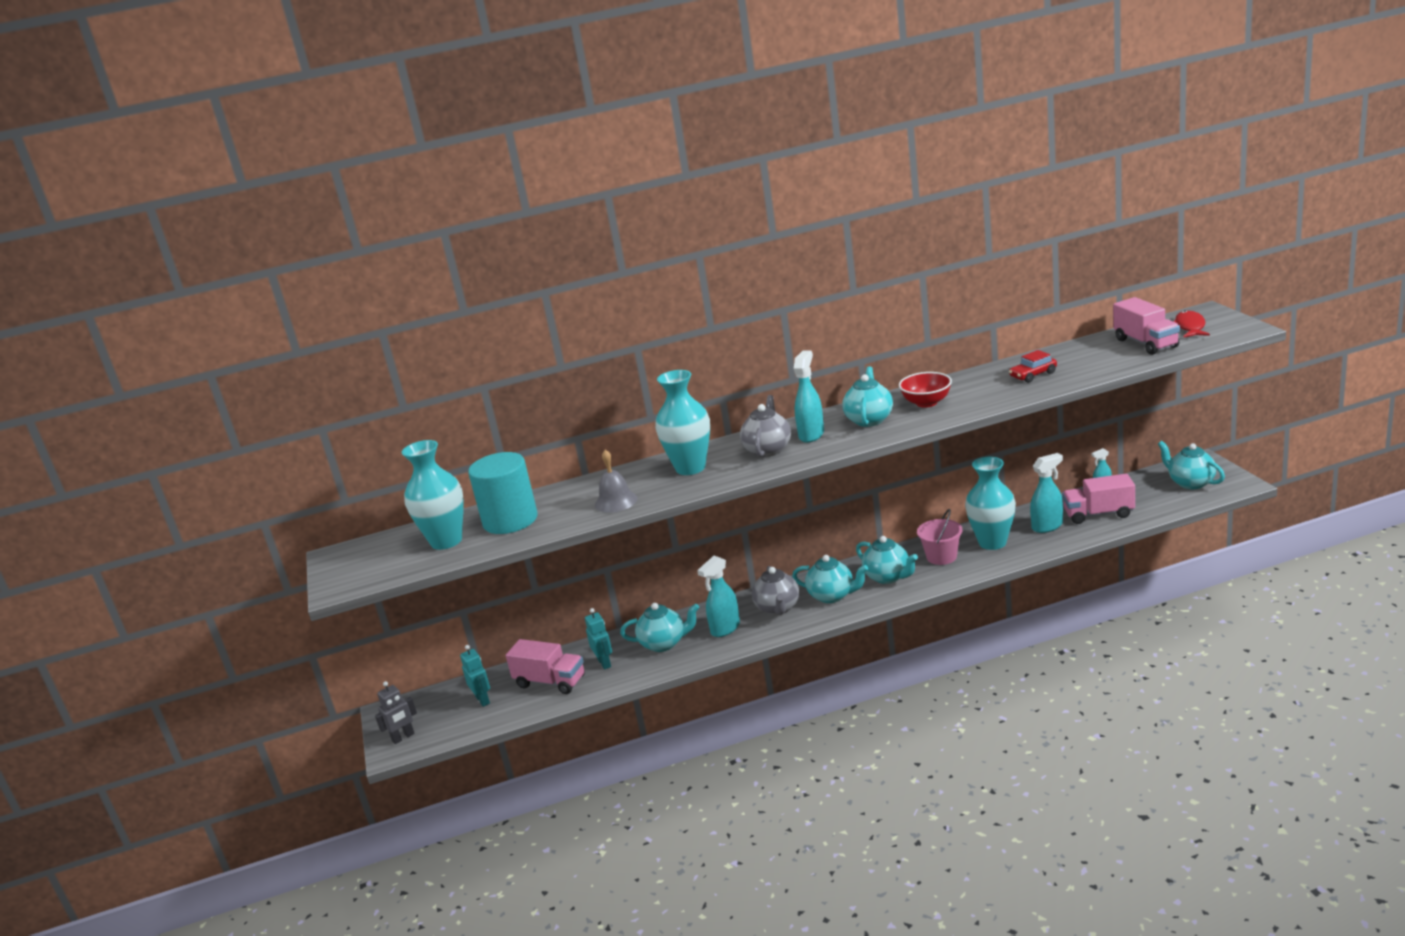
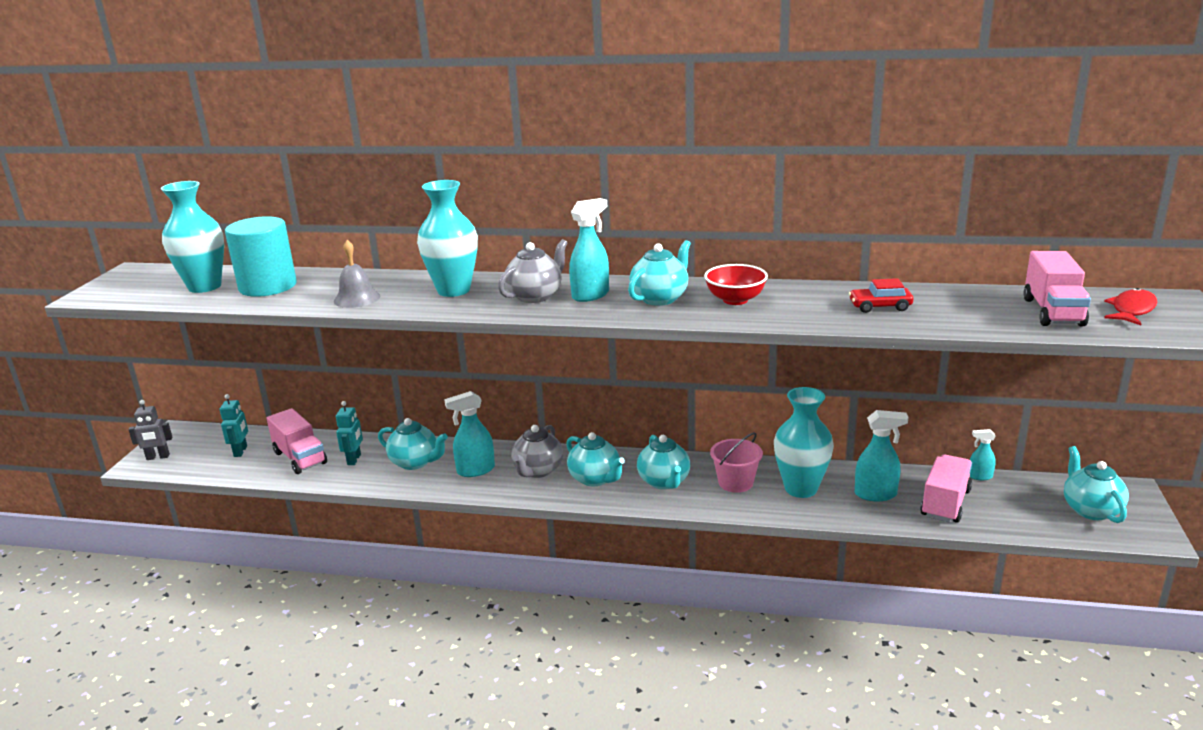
camera: 25 degrees right, 0 degrees up
(1098, 514) = (945, 503): pink truck -> pink truck turned 90 degrees clockwise

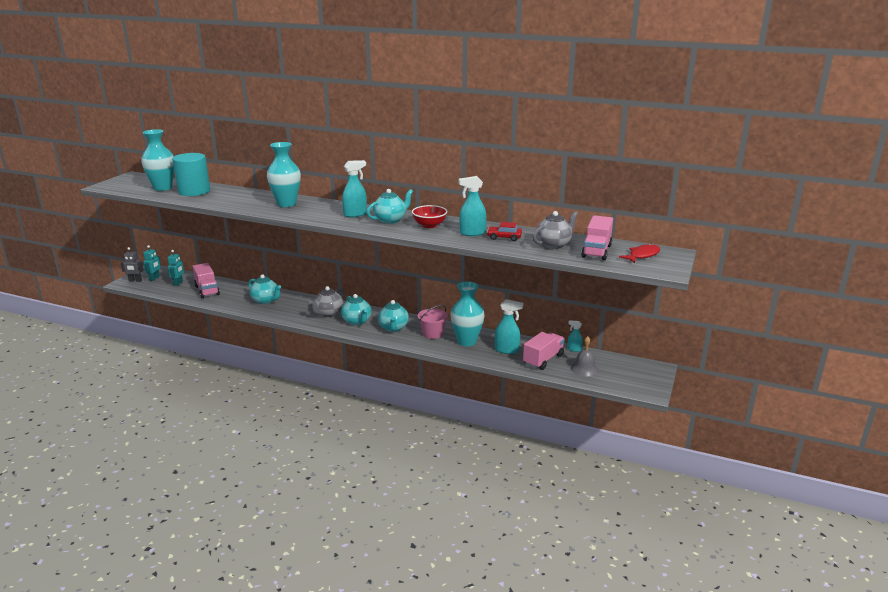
camera: 10 degrees right, 0 degrees up
(354, 459) = (235, 295): turquoise robot -> turquoise robot (154, 278)
(357, 298) = (234, 202): grey bell -> grey bell (584, 368)
(475, 470) = (295, 309): turquoise spray bottle -> turquoise spray bottle (472, 233)
(535, 296) = (326, 211): grey teapot -> grey teapot (554, 244)
(1090, 509) = (625, 374): turquoise teapot -> none

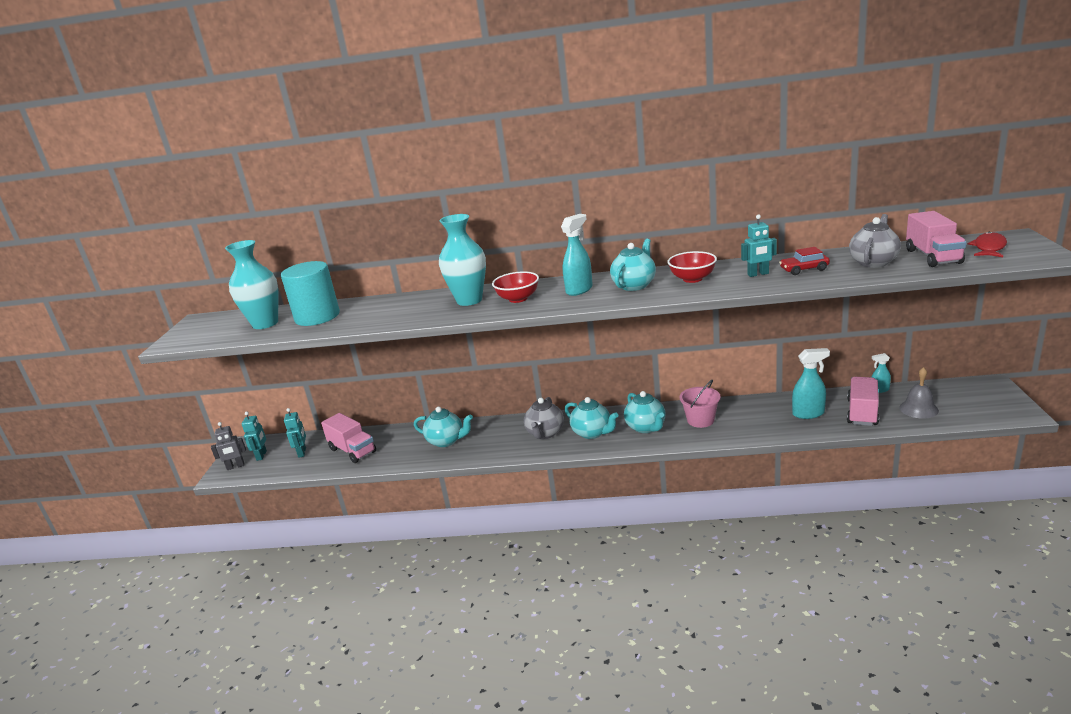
camera: 15 degrees left, 0 degrees up
(314, 210) = (518, 299): none -> red bowl
(467, 341) = (751, 417): turquoise vase -> none
(472, 233) = (758, 274): turquoise spray bottle -> turquoise robot

